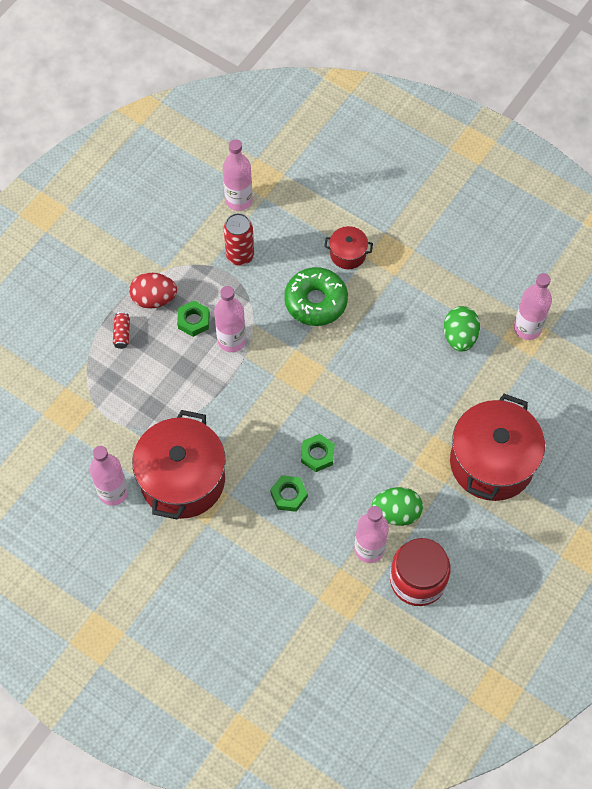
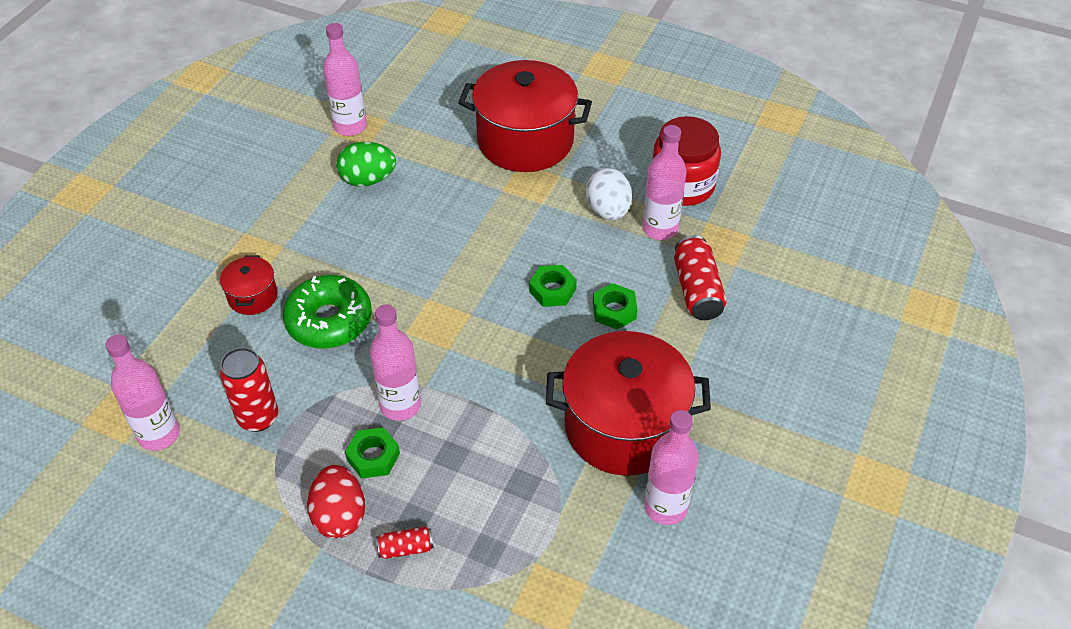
camera: 100 degrees left, 15 degrees down
(298, 561) = (697, 290): none -> red can
(396, 512) = (608, 211): green egg -> white egg

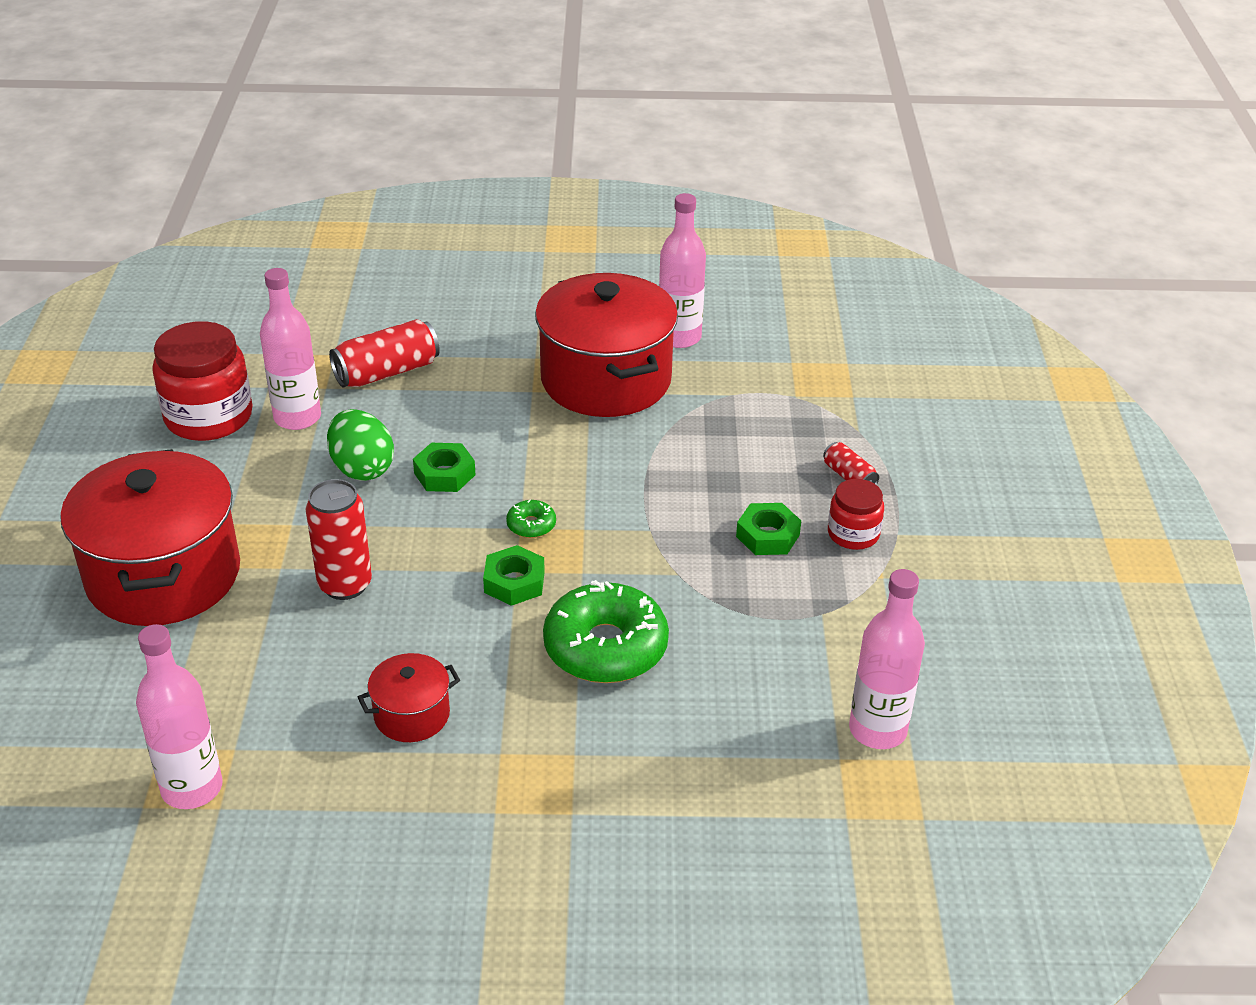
camera: 115 degrees left, 10 degrees down
(252, 297) = (611, 743): red pot -> red pot (412, 715)
(258, 417) = (788, 650): red can -> red can (345, 585)
(339, 516) = (853, 534): red egg -> red jar
(368, 180) = (316, 714): green egg -> green egg (362, 468)
(400, 405) = (688, 539): pink bottle -> none
(469, 320) = (531, 525): none -> green donut
(608, 211) = (283, 464): white egg -> none
(614, 310) = (451, 421): green nut -> green nut (514, 582)

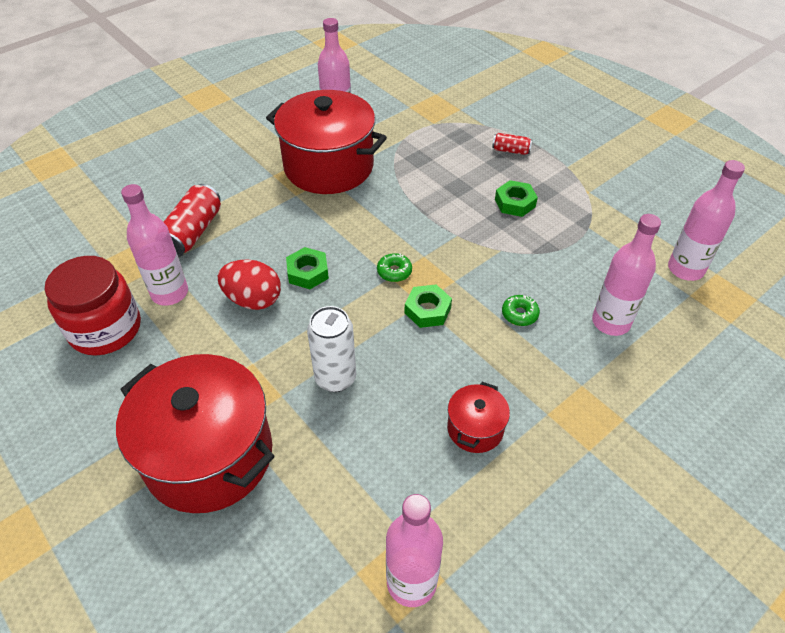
camera: 40 degrees left, 10 degrees up
(345, 585) = (335, 378): red can -> white can
(362, 468) = (253, 300): green egg -> red egg
(605, 647) = (519, 314): green donut -> green donut, size x0.43
(697, 721) = (610, 322): none -> pink bottle
(853, 534) = (549, 178): red jar -> none

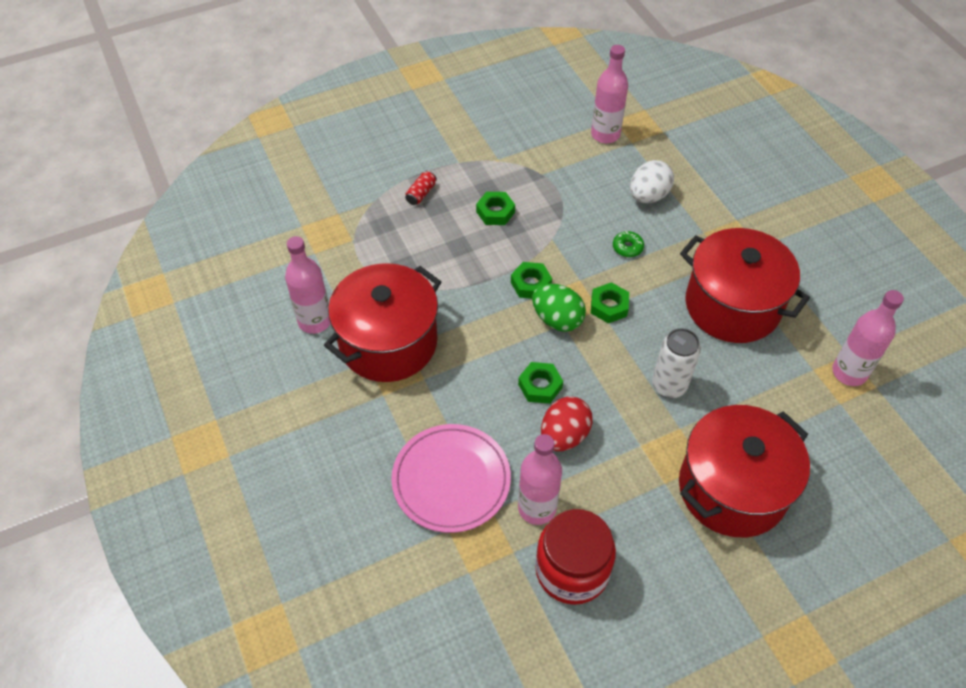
camera: 75 degrees left, 5 degrees up
(193, 232) = (451, 480): red can -> pink plate
(394, 271) = (557, 319): green donut -> green egg
(432, 244) = (531, 284): none -> green nut
(475, 429) = (732, 305): red pot -> red pot, size x2.19
(610, 322) = (648, 196): pink bottle -> white egg

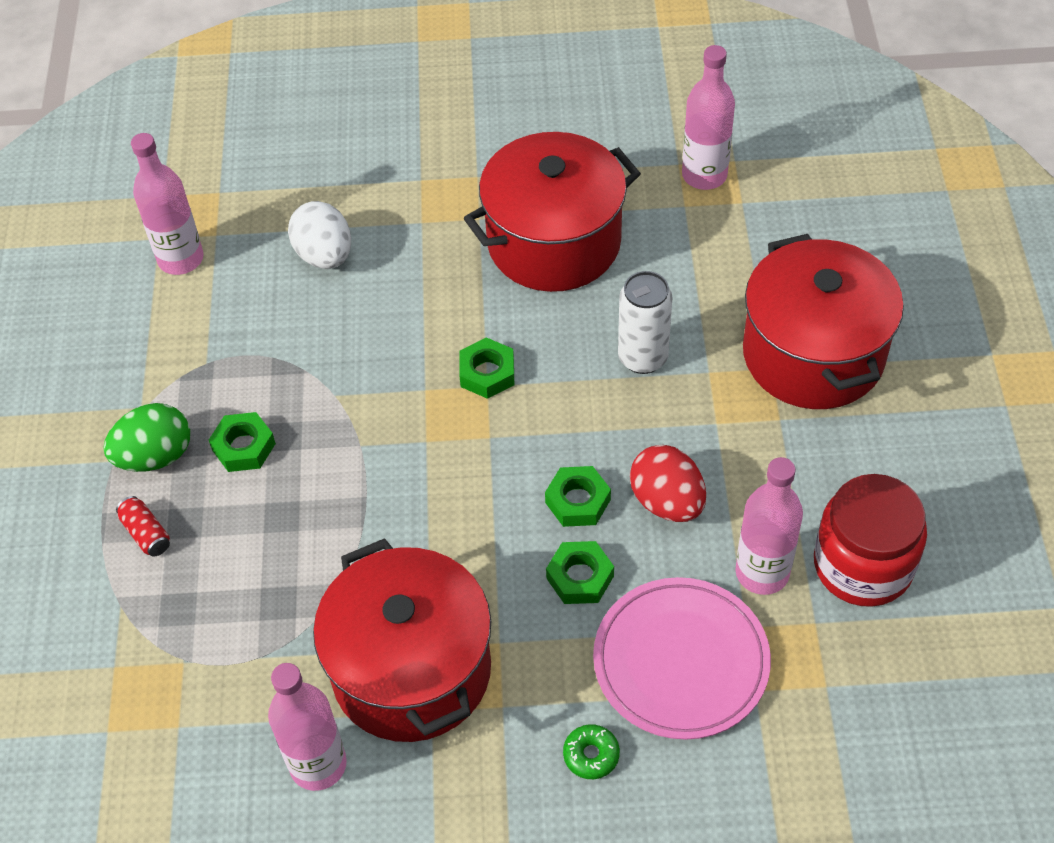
camera: 65 degrees left, 0 degrees up
(531, 284) = (401, 450): green nut -> green nut (580, 577)
(557, 319) = (478, 441): green egg -> green egg (155, 456)
(627, 247) = (400, 314): green donut -> green donut (591, 755)

